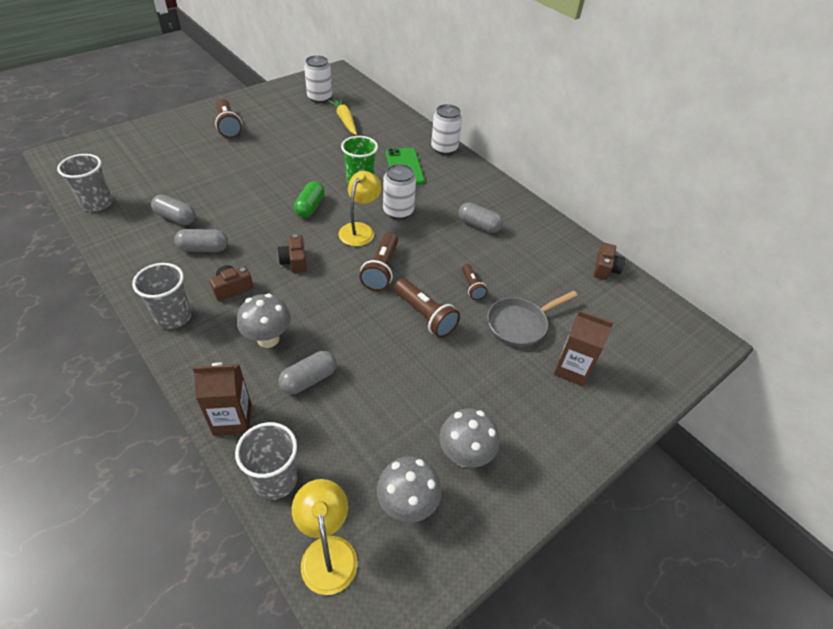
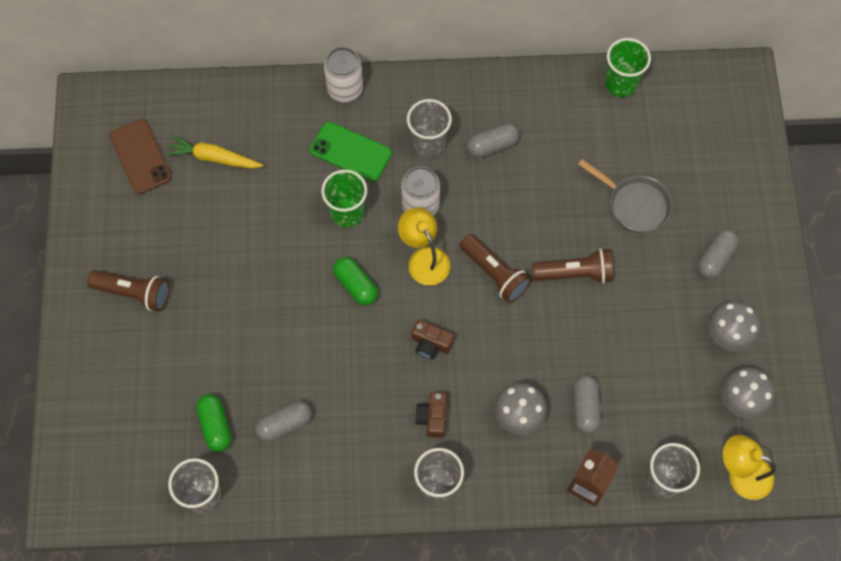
camera: 50 degrees left, 20 degrees up
(155, 189) = (215, 426): none -> green capsule
(204, 248) = (355, 418): grey capsule -> grey capsule (715, 258)
(319, 98) = (140, 156): white can -> brown phone
(447, 196) = (428, 143): none -> grey cup
(472, 287) = (567, 211): brown flashlight -> none
(520, 324) = (635, 204): grey pan -> grey pan turned 60 degrees counterclockwise
(572, 369) = (704, 201): brown carton -> none
(605, 269) = (621, 83): brown camera -> green cup

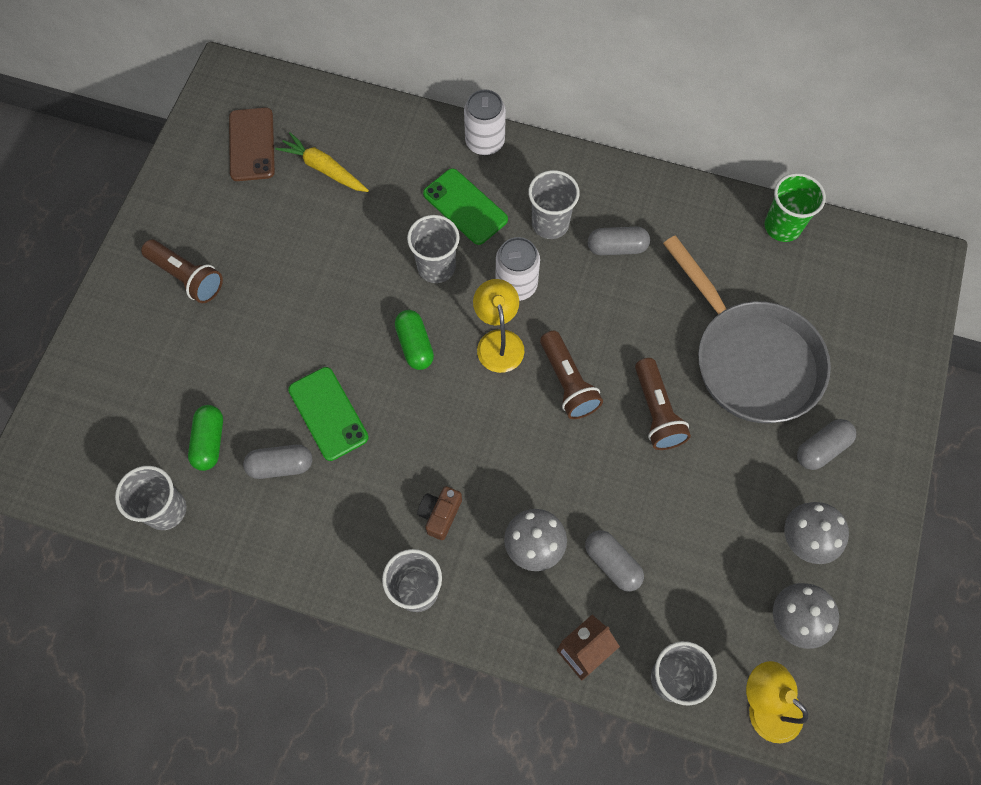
camera: 20 degrees right, 0 degrees up
(306, 367) = (328, 413): none -> green phone
(347, 212) = (436, 267): green cup -> grey cup
(431, 344) = (469, 434): brown camera -> none
(575, 273) = (656, 412): brown flashlight -> brown flashlight turned 60 degrees clockwise
(585, 407) = (612, 563): grey capsule -> grey capsule turned 60 degrees counterclockwise
(635, 204) = (751, 360): grey pan -> grey pan, size x1.81

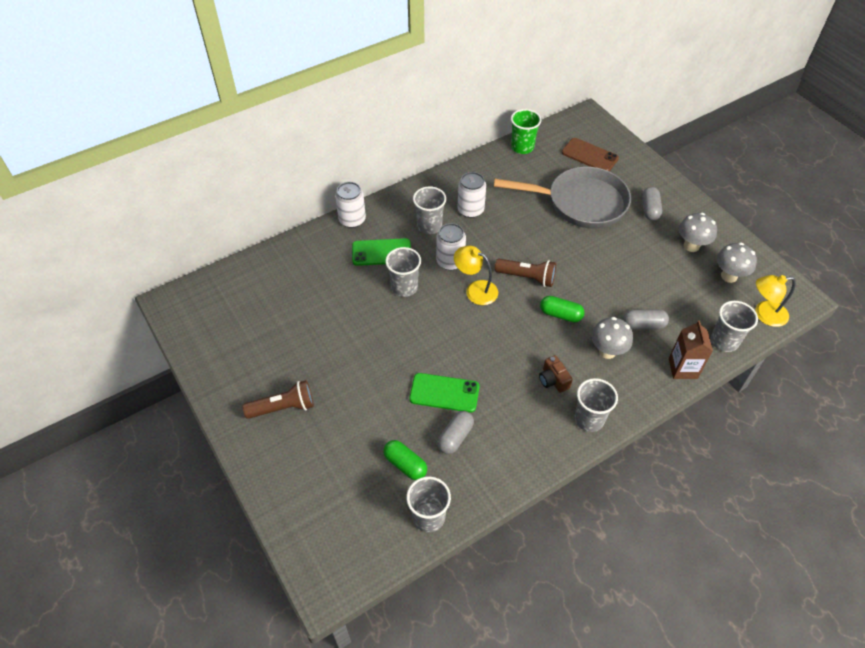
camera: 50 degrees left, 15 degrees down
(252, 144) = (232, 319): brown phone -> brown phone (589, 155)
(324, 169) = (287, 297): yellow carrot -> none
(415, 345) = (441, 326): green capsule -> green capsule (560, 314)
(617, 247) = (470, 210): grey capsule -> white can
(656, 412) = (576, 254): brown flashlight -> none

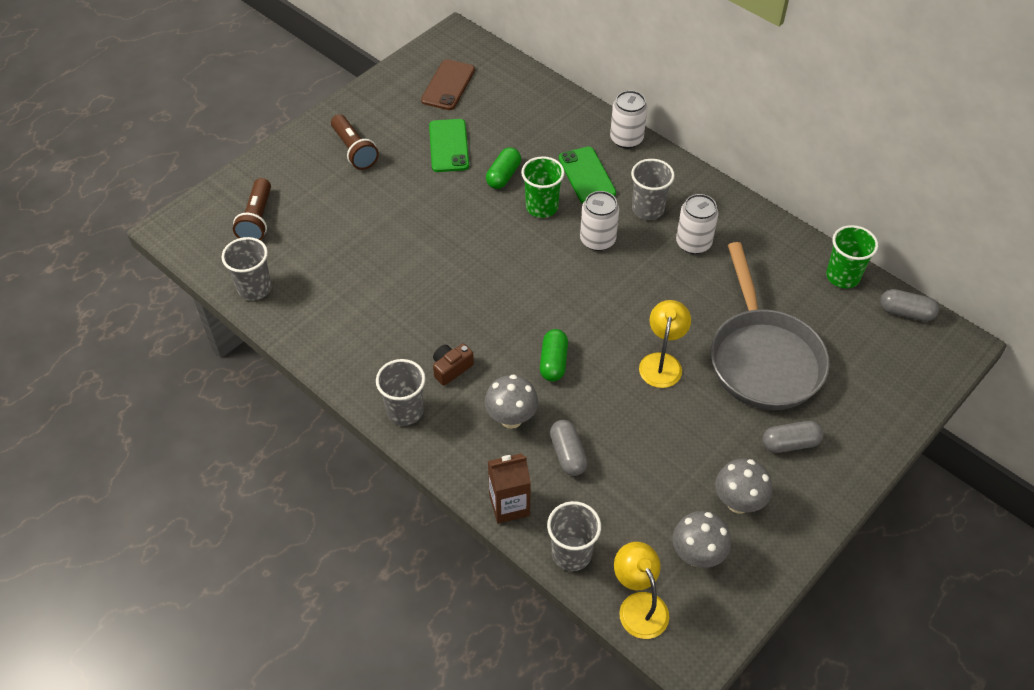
camera: 75 degrees right, 0 degrees up
(404, 287) = (542, 207): grey cup -> green cup
(405, 464) = (310, 258): green capsule -> green capsule (503, 176)
(444, 393) = (405, 272): green phone -> green phone (448, 146)
(455, 437) = (352, 292): grey capsule -> grey capsule (906, 312)
(475, 290) = (562, 272): yellow lamp -> yellow lamp (662, 362)
(527, 277) = (601, 319): brown flashlight -> brown flashlight (257, 219)
(589, 155) = (868, 357): brown phone -> brown phone (448, 85)

